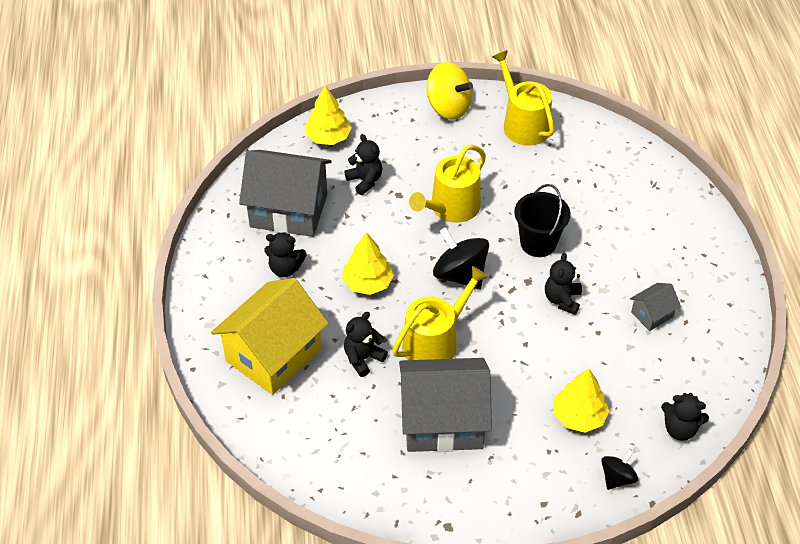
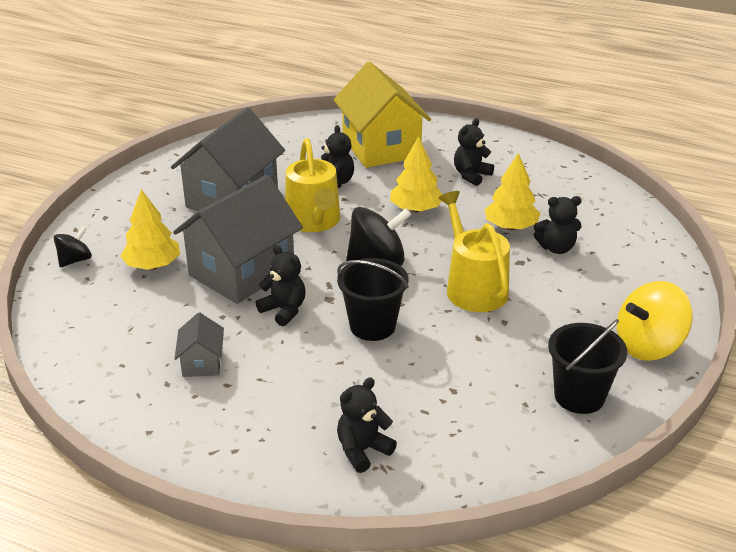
camera: 120 degrees right, 15 degrees down
(289, 210) = (545, 195): grey house -> grey house (242, 272)
(328, 137) = (642, 246): yellow tree -> yellow tree (510, 227)
(523, 124) = (579, 396): yellow watering can -> black bucket
(617, 478) = (75, 260): black spinning top -> black spinning top turned 120 degrees counterclockwise
(679, 429) = (67, 316): black teddy bear -> black teddy bear (362, 450)

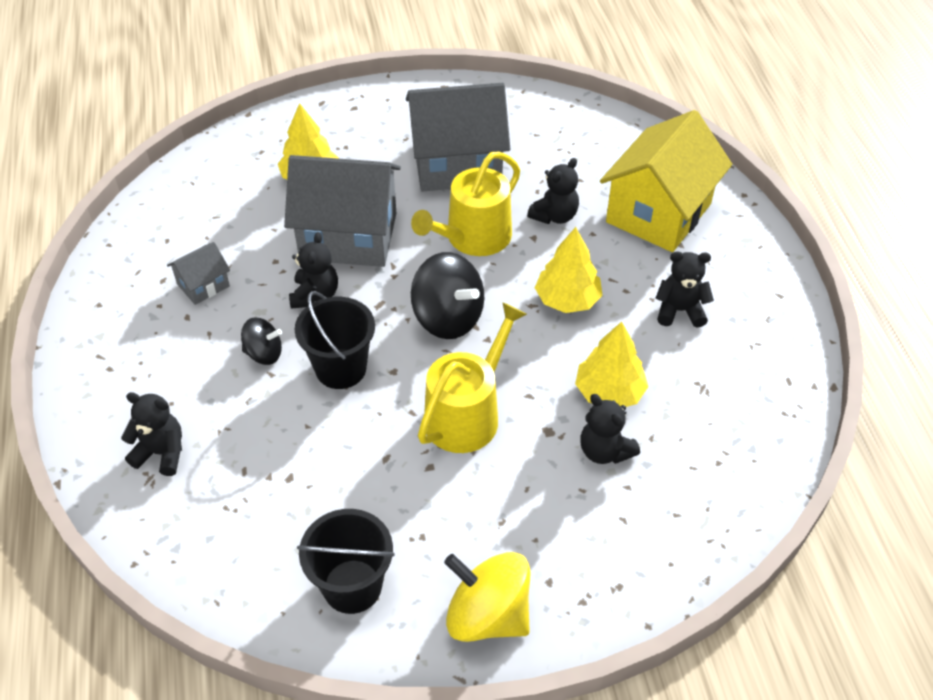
camera: 55 degrees right, 15 degrees up
(75, 260) = (278, 130): black spinning top -> black spinning top (264, 353)

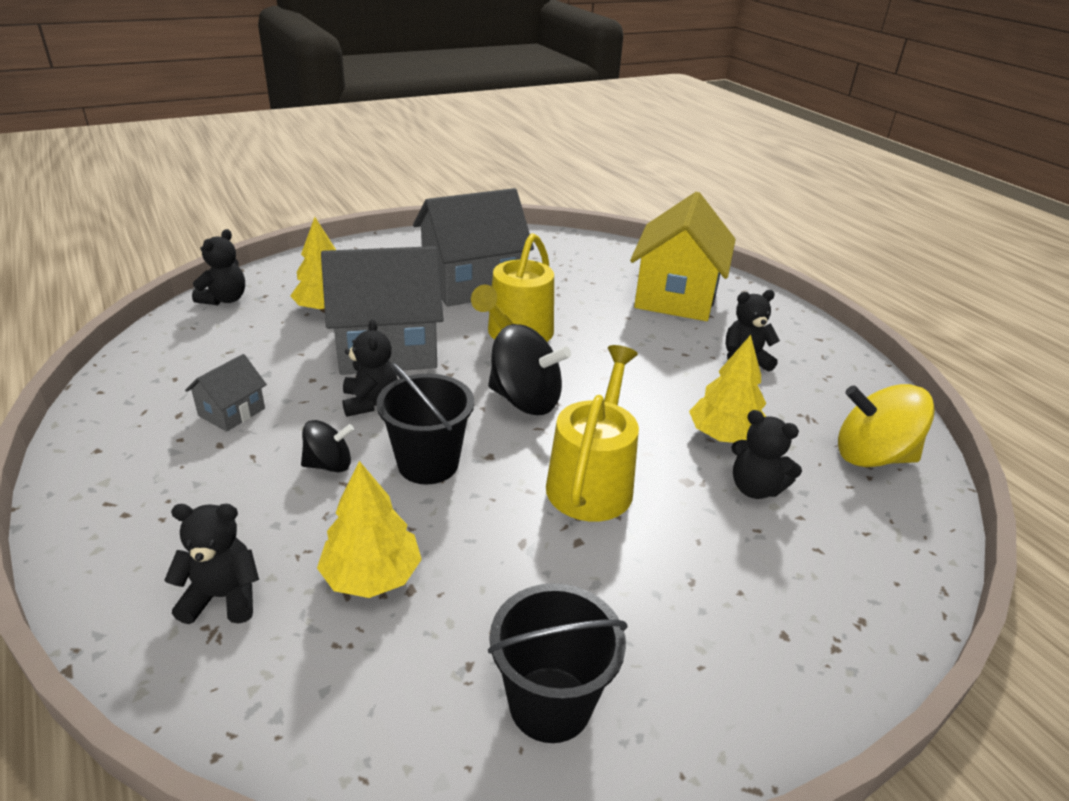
camera: 20 degrees left, 15 degrees down
(487, 615) = (738, 694): yellow spinning top -> yellow spinning top (871, 456)
(554, 216) = (585, 309): black teddy bear -> black teddy bear (224, 299)
(567, 299) = (635, 368): yellow tree -> yellow tree (371, 576)

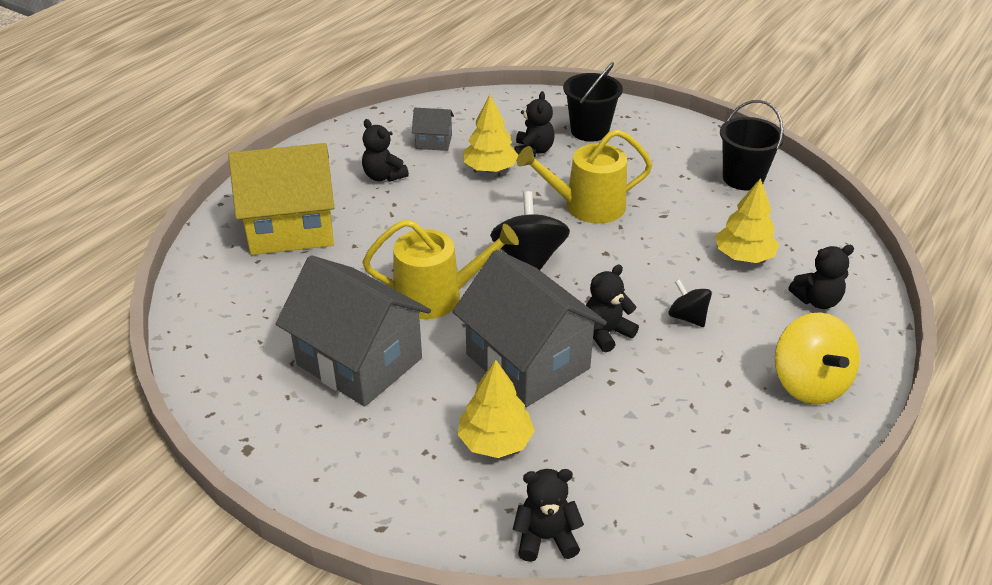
camera: 115 degrees left, 5 degrees up
(223, 597) = (817, 300): black teddy bear -> black teddy bear turned 75 degrees counterclockwise
(232, 412) = (692, 401): grey house -> grey house (434, 142)
(428, 464) = (640, 275): black bucket -> black bucket (589, 131)
(871, 456) = (461, 118): yellow spinning top -> yellow spinning top (809, 383)

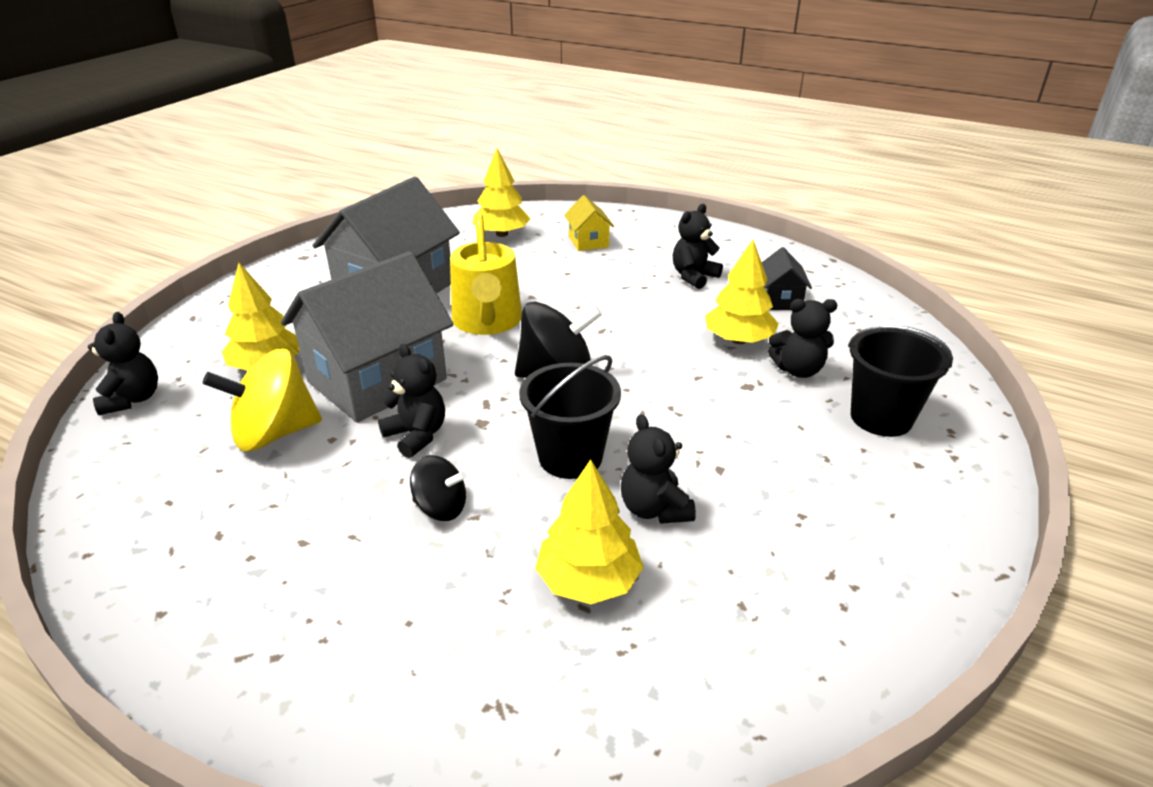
camera: 85 degrees right, 5 degrees down
(248, 286) = (502, 234): none -> yellow tree
(291, 228) = (588, 241): yellow house -> yellow house, size x0.45
(434, 142) = (779, 300): grey house -> black house
(587, 206) = (681, 417): yellow watering can -> none
(687, 317) = (441, 508): black spinning top -> black spinning top turned 60 degrees clockwise
(743, 178) = (827, 597): black bucket -> black bucket (570, 457)
(809, 383) = (277, 635): yellow spinning top -> yellow spinning top (274, 433)
(817, 300) = (474, 672): black teddy bear -> black teddy bear (654, 509)

